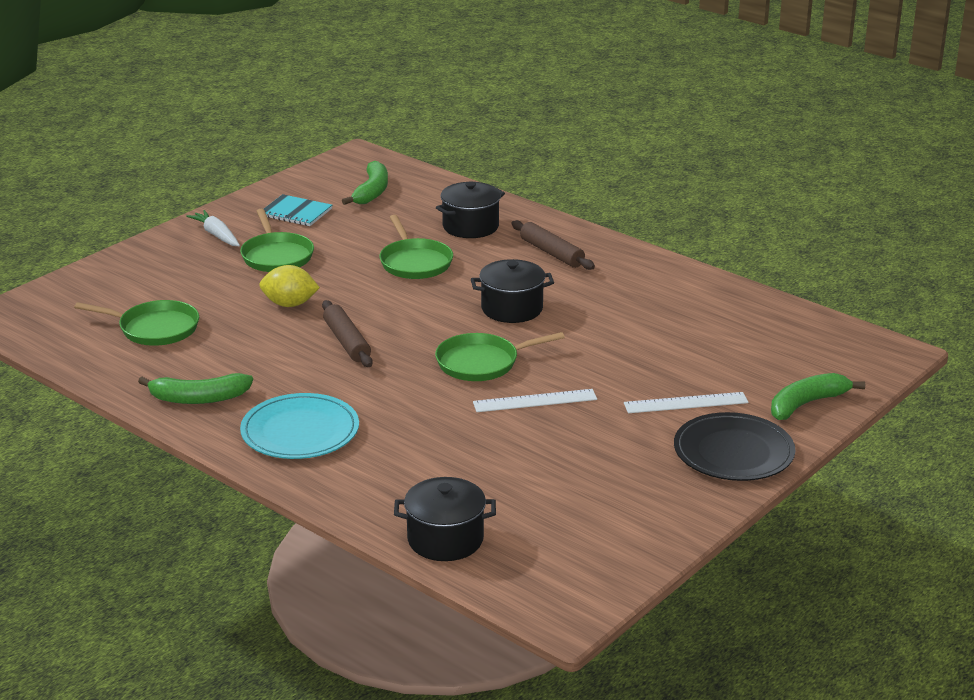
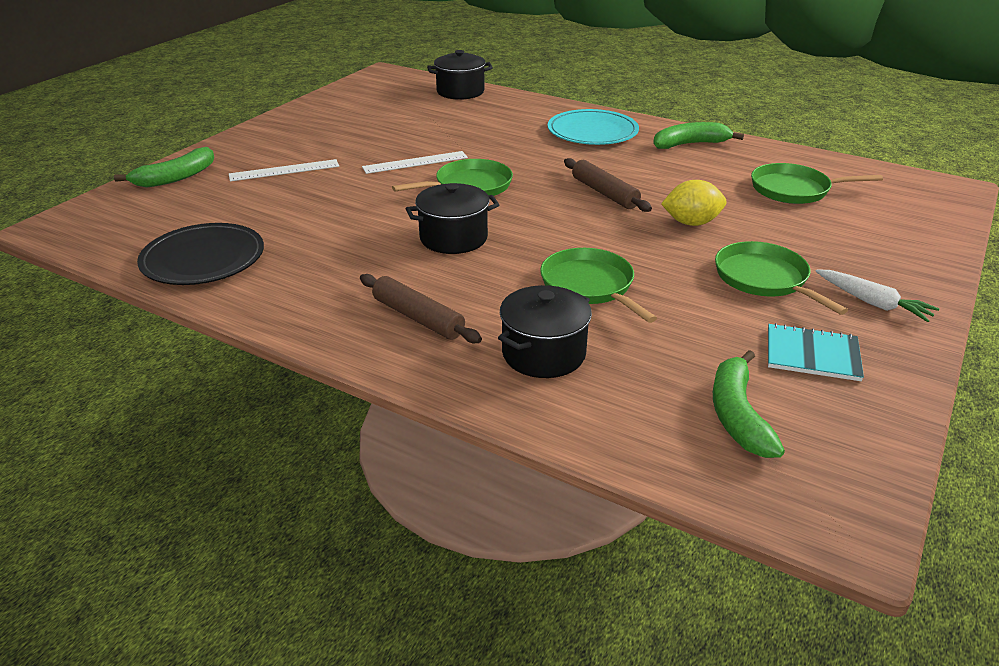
camera: 170 degrees right, 5 degrees up
(733, 452) = (256, 143): black plate -> black plate (203, 259)

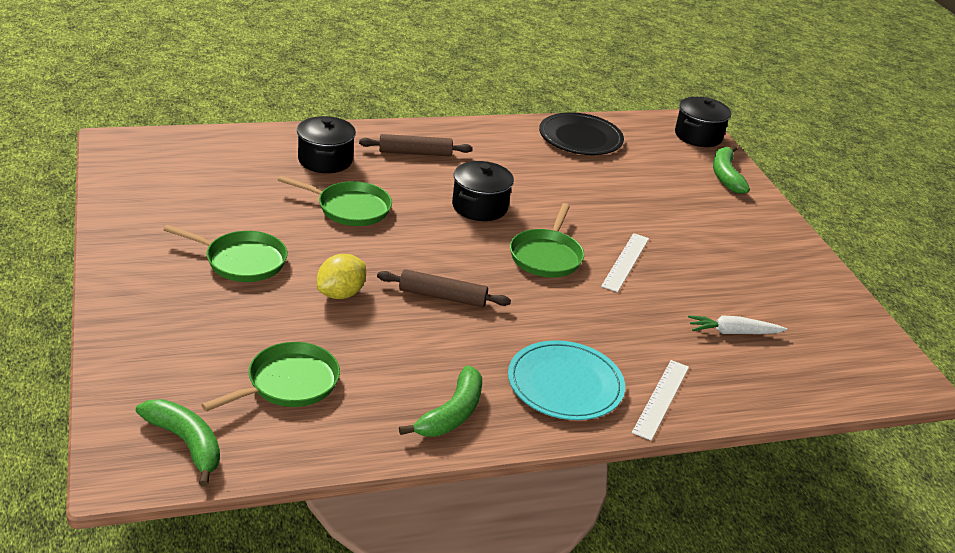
camera: 130 degrees right, 0 degrees up
(284, 170) = (685, 211): white ruler -> white ruler (661, 399)
(460, 92) = (786, 388): black pot -> black pot (698, 136)
(738, 415) = (195, 168): green banana -> green banana (186, 443)
(812, 354) = (174, 216): turquoise notebook -> none
(872, 303) = (151, 272): white carrot -> white carrot (733, 332)

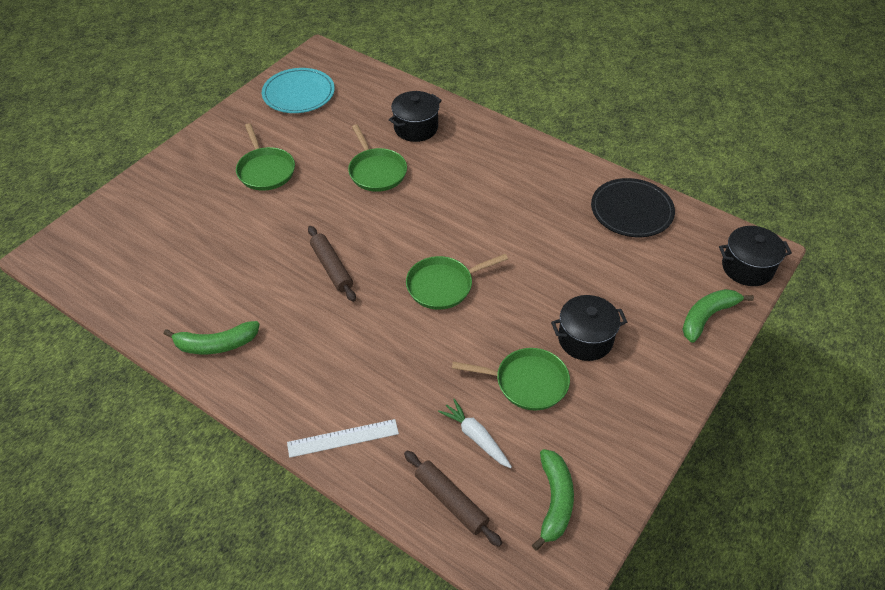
camera: 55 degrees right, 15 degrees up
(186, 443) = (85, 260): green banana -> green banana (554, 501)
(289, 383) = (173, 262): green pan -> green pan (527, 382)
(341, 294) = (281, 226): yellow lemon -> none
(415, 153) = (483, 154): brown rolling pin -> brown rolling pin (451, 501)
(479, 207) = (459, 220): black pot -> black pot (585, 339)
(565, 384) = (304, 379): turquoise plate -> turquoise plate (298, 93)
(625, 262) = (491, 328): white ruler -> none

